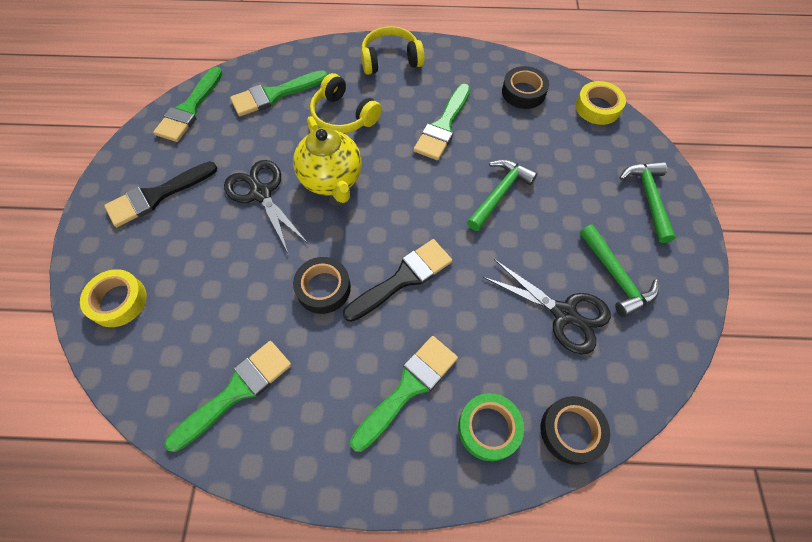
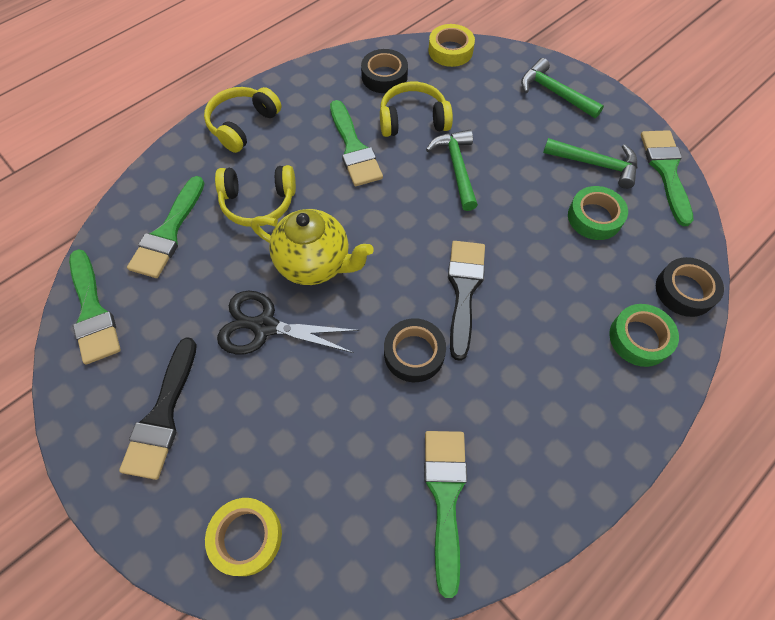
camera: 45 degrees left, 0 degrees up
(408, 387) = (561, 364): green brush -> green brush (666, 171)
(508, 137) = (413, 120): none -> yellow headphones
(564, 313) = (594, 217): black scissors -> green tape

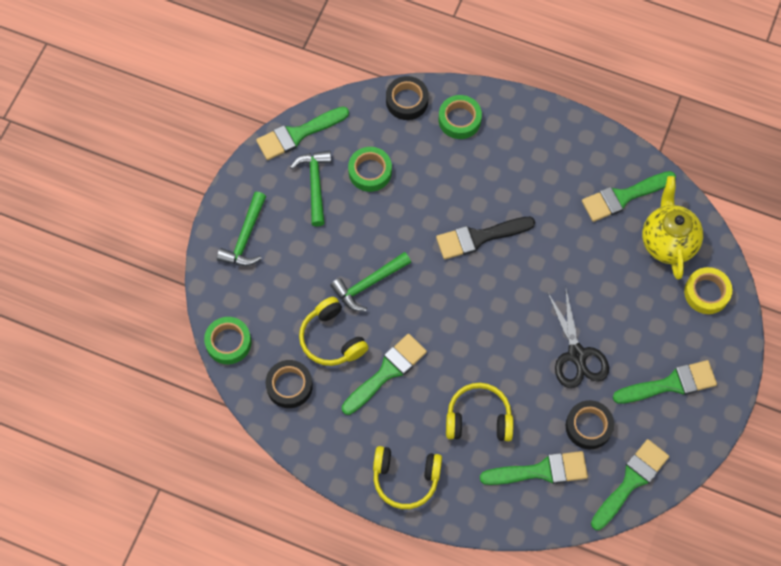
camera: 115 degrees left, 5 degrees up
(163, 415) = (670, 384): black brush -> green brush
(258, 203) = (478, 418): yellow headphones -> yellow headphones turned 60 degrees counterclockwise
(315, 264) = (510, 347): yellow teapot -> yellow teapot (667, 242)
(414, 353) = (544, 250): black tape -> black tape (588, 426)
(450, 51) = (228, 342): yellow tape -> green tape

